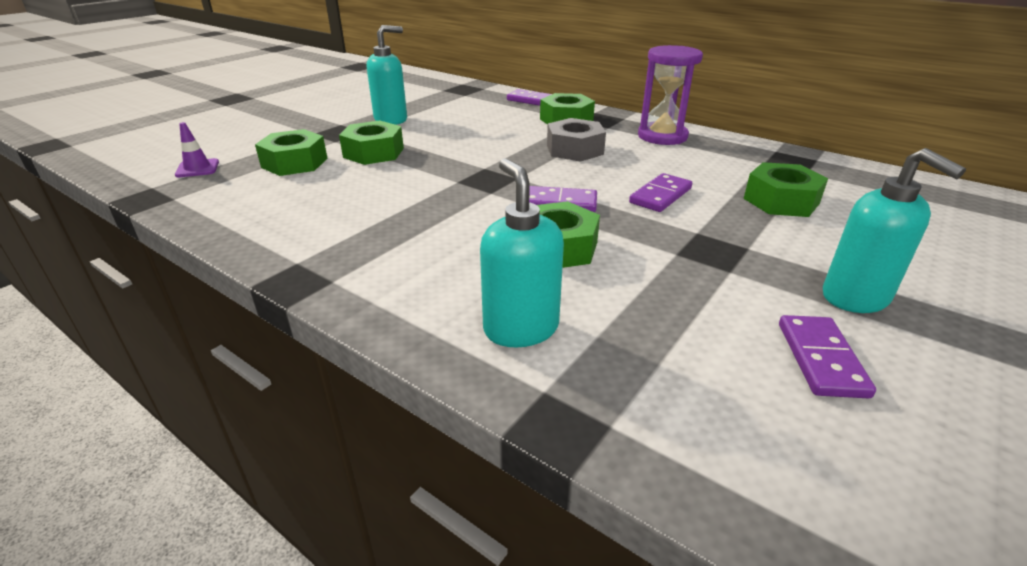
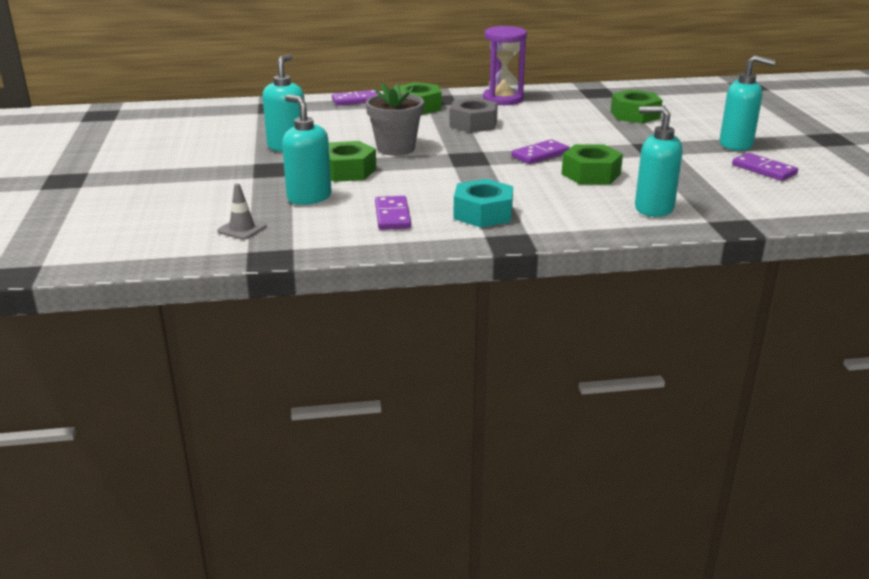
camera: 45 degrees left, 5 degrees down
(197, 168) = (242, 229): purple traffic cone -> grey traffic cone
(294, 163) = (309, 197): green nut -> turquoise soap dispenser
(355, 238) = (483, 213): none -> turquoise nut
(455, 148) = (395, 148): none -> grey flower pot
(660, 196) = (578, 132): purple domino -> purple domino (392, 216)

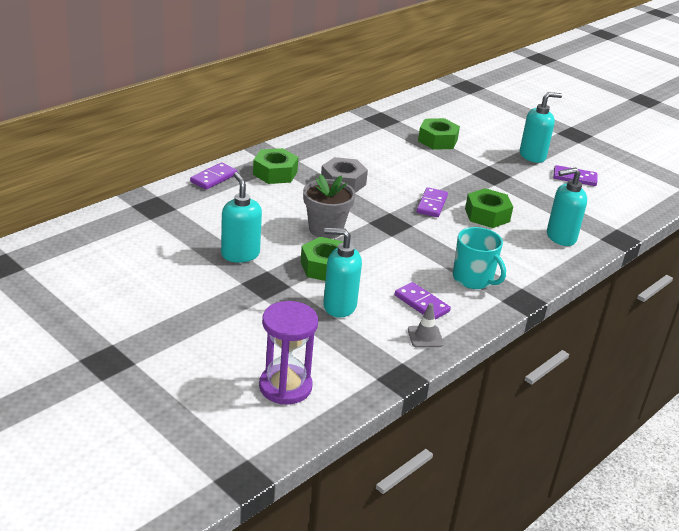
camera: 40 degrees left, 5 degrees up
(242, 229) = (340, 358): grey traffic cone -> grey traffic cone (425, 337)
(483, 213) = (473, 279): turquoise nut -> turquoise mug
(503, 99) = (326, 146): purple hourglass -> purple hourglass (285, 387)

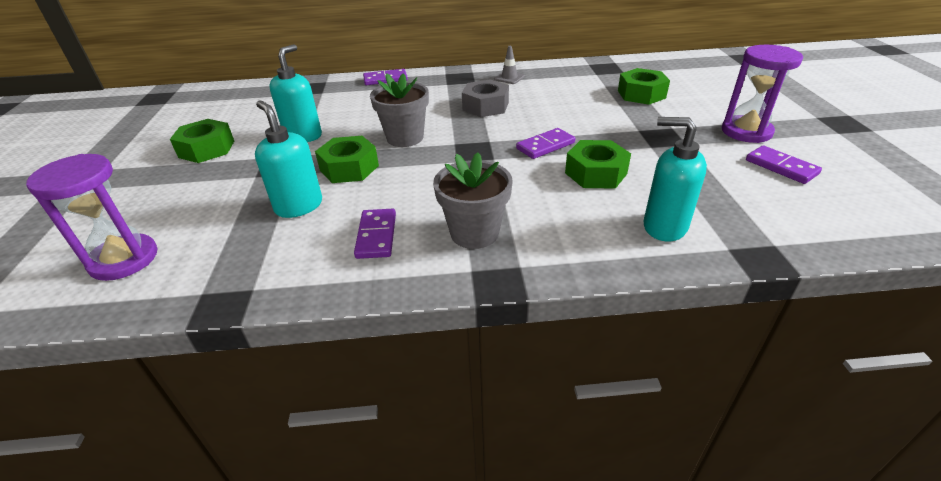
camera: 45 degrees right, 5 degrees up
(275, 173) = (438, 86): green nut -> green nut (207, 149)
(425, 337) = (320, 272): grey traffic cone -> grey traffic cone (509, 78)
(473, 279) = (474, 233): turquoise mug -> grey flower pot
(532, 156) = (746, 132): turquoise soap dispenser -> purple hourglass

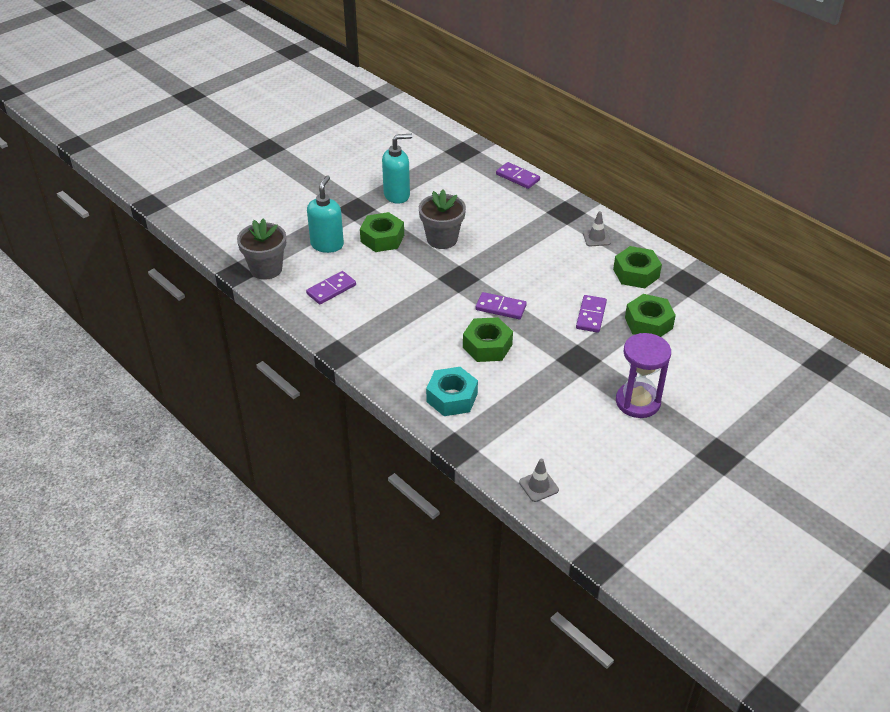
camera: 50 degrees right, 5 degrees up
(124, 259) = (233, 219): purple hourglass -> none
(207, 149) = (341, 168): green nut -> green nut (636, 273)
(474, 233) = (369, 324): grey flower pot -> grey flower pot (266, 269)
(485, 106) = (530, 251): grey nut -> none
(664, 227) = (452, 397): turquoise soap dispenser -> turquoise nut
(781, 167) = (592, 433): purple domino -> purple domino (591, 315)
(861, 228) = (538, 486): none -> grey traffic cone

